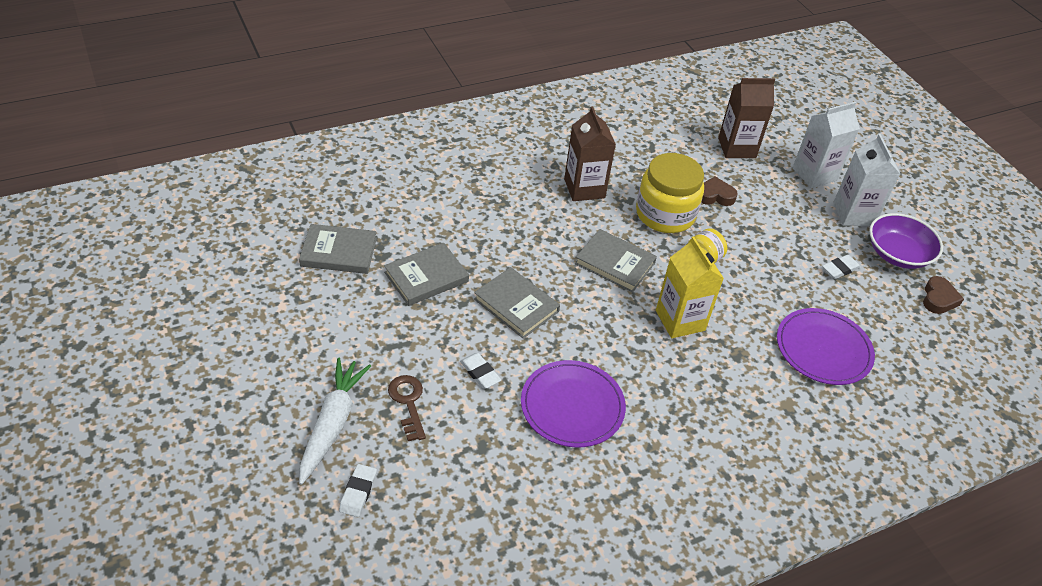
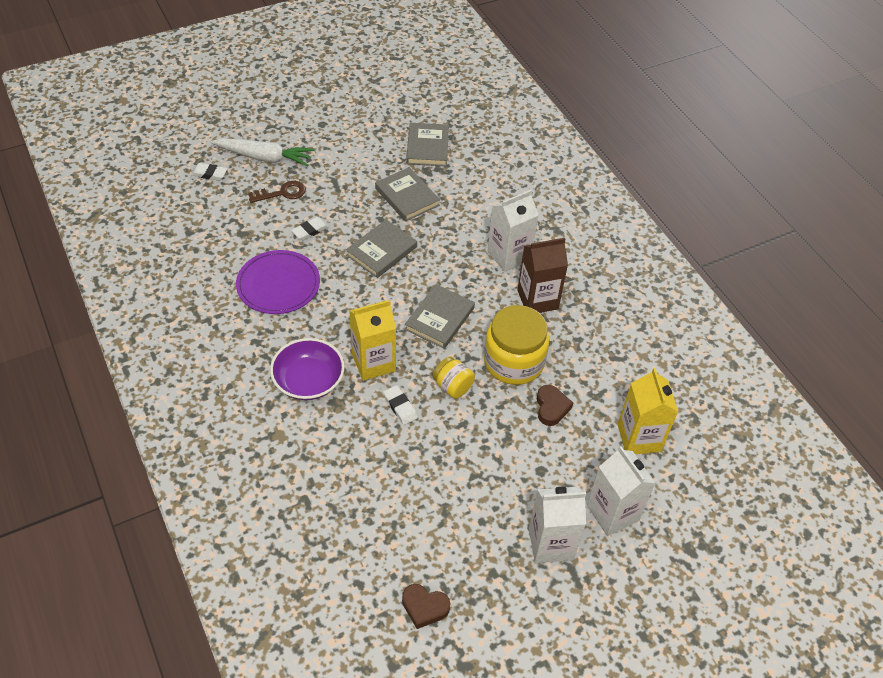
camera: 90 degrees right, 5 degrees up
(524, 202) = (509, 255): none -> white carton
(737, 148) = (639, 438): brown carton -> yellow carton
(823, 349) = (345, 476): purple plate -> none
(840, 269) = (458, 512): white eraser -> white eraser (400, 406)
(897, 254) = (491, 578): purple bowl -> purple bowl (308, 380)

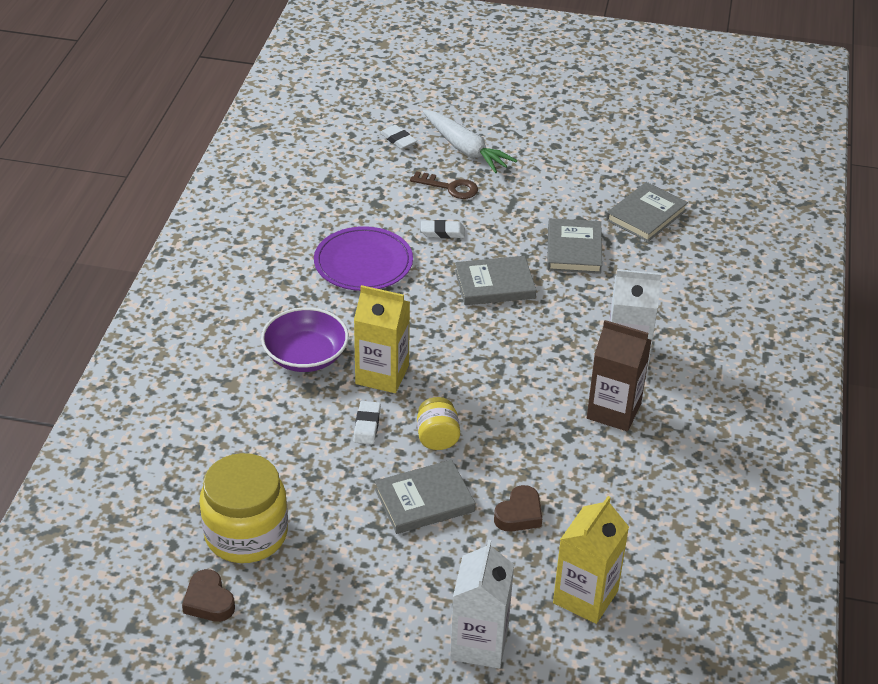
camera: 40 degrees right, 10 degrees down
(439, 318) = (489, 373): grey book -> grey book (424, 500)
(513, 362) = (524, 452): yellow jar -> yellow jar (246, 533)
(550, 543) = (385, 628): white carton -> none

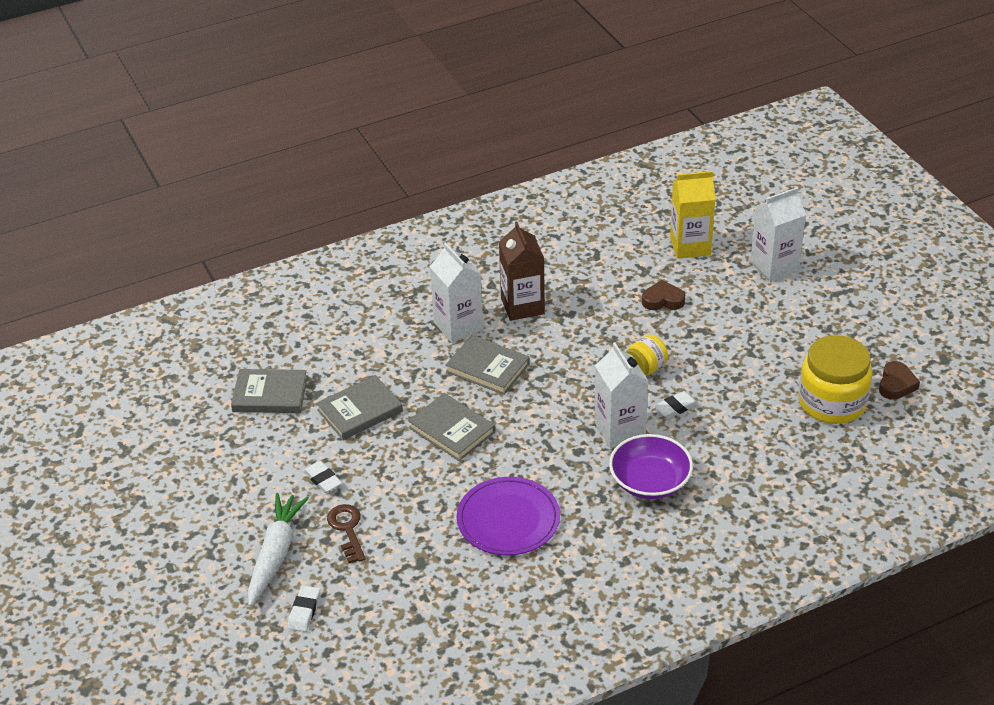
camera: 125 degrees left, 0 degrees up
(382, 375) = (619, 430): yellow carton -> white carton
(424, 500) = (704, 344): grey book -> grey book (487, 368)
(442, 232) = (416, 497): white eraser -> white eraser (323, 479)

